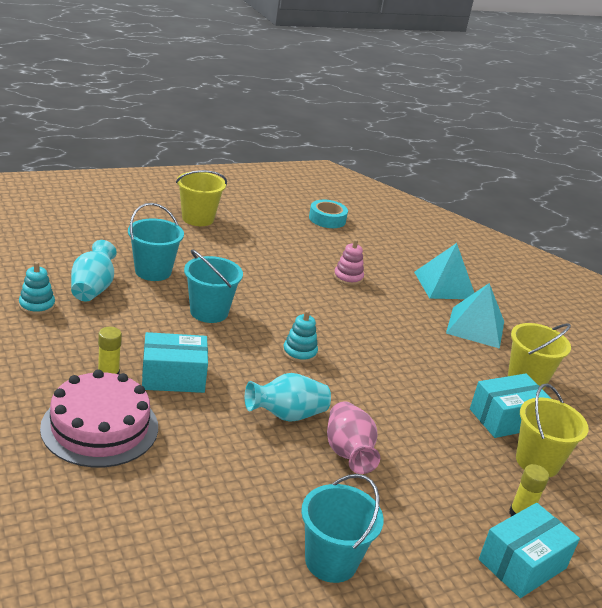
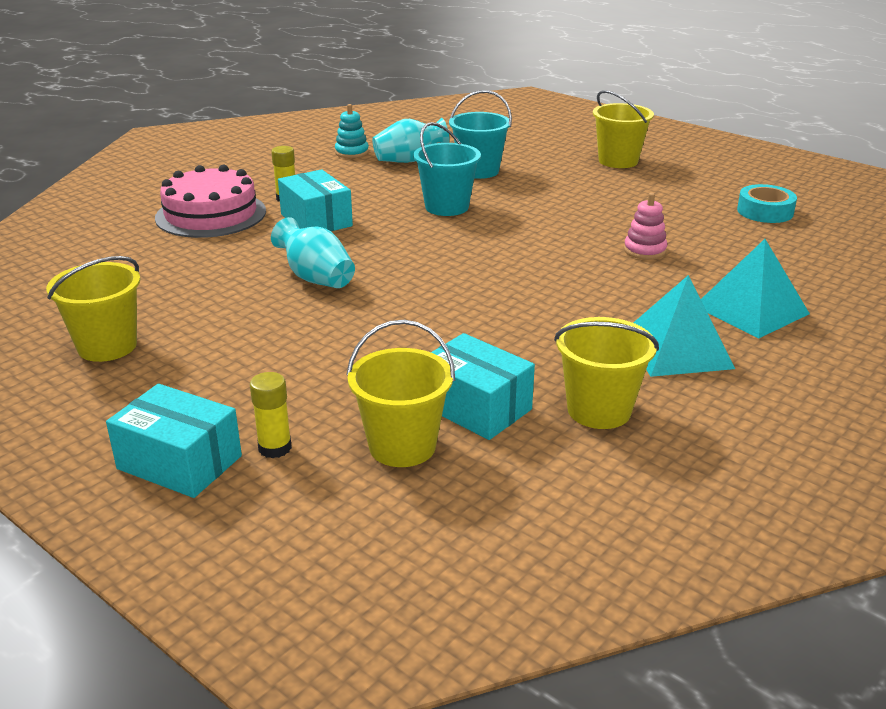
camera: 70 degrees right, 0 degrees up
(299, 353) = (437, 260): turquoise stacking toy -> none
(331, 561) = (107, 346): turquoise bucket -> yellow bucket
(348, 453) = (286, 321): pink vase -> none

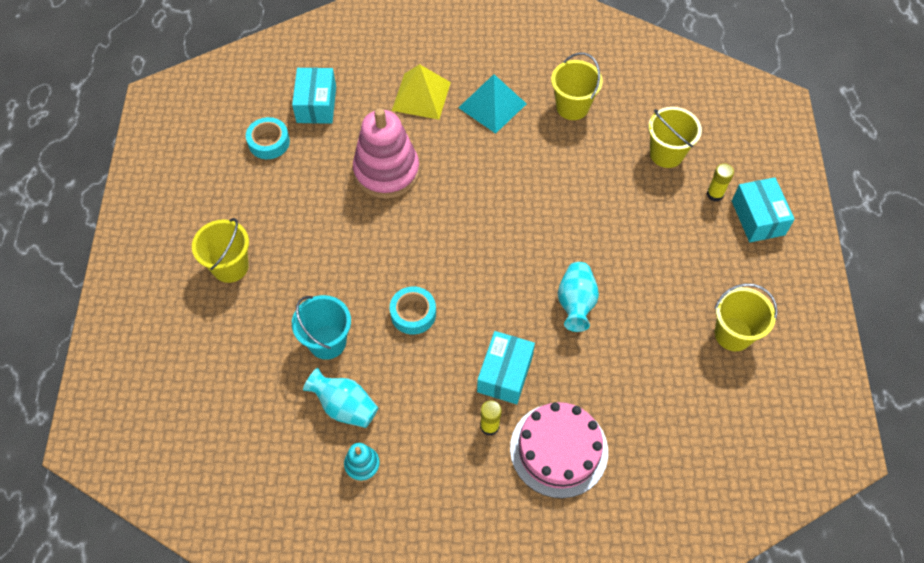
camera: 130 degrees left, 30 degrees up
(447, 207) = (413, 313): turquoise bucket -> turquoise tape
(475, 407) = (615, 148): turquoise box -> turquoise box (316, 104)
(644, 250) = (386, 171): pink stacking toy -> pink stacking toy, size x2.19
(751, 309) = (421, 96): turquoise pyramid -> yellow pyramid

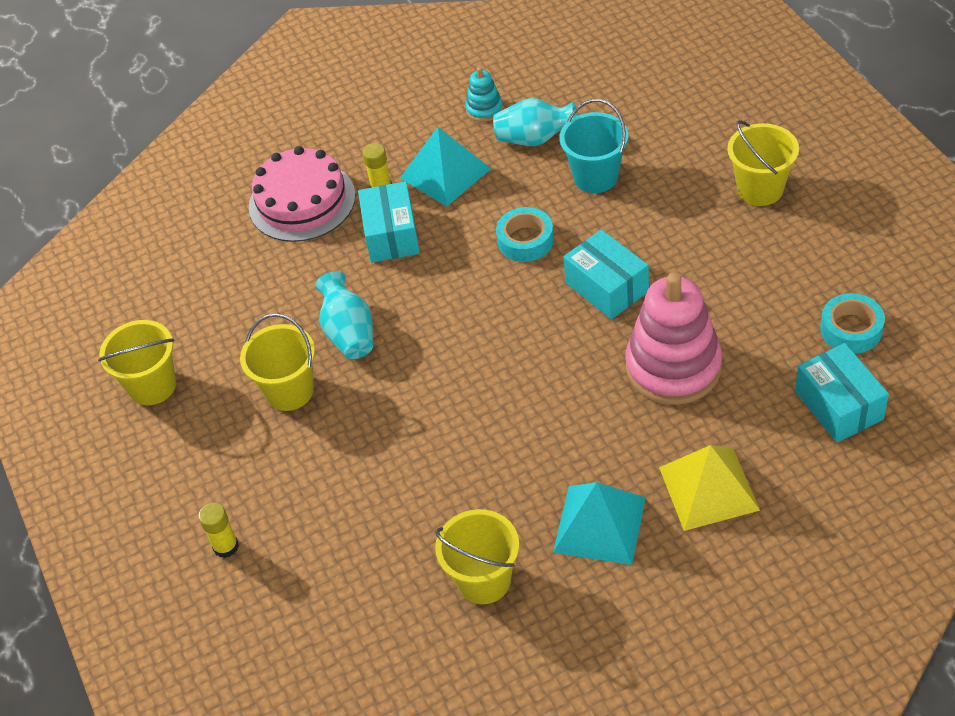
camera: 160 degrees right, 10 degrees down
(433, 412) = (445, 173): none -> turquoise pyramid
(666, 154) = (314, 574): yellow bucket -> yellow bucket (289, 391)
(758, 218) = (157, 541): turquoise box -> turquoise box (606, 287)

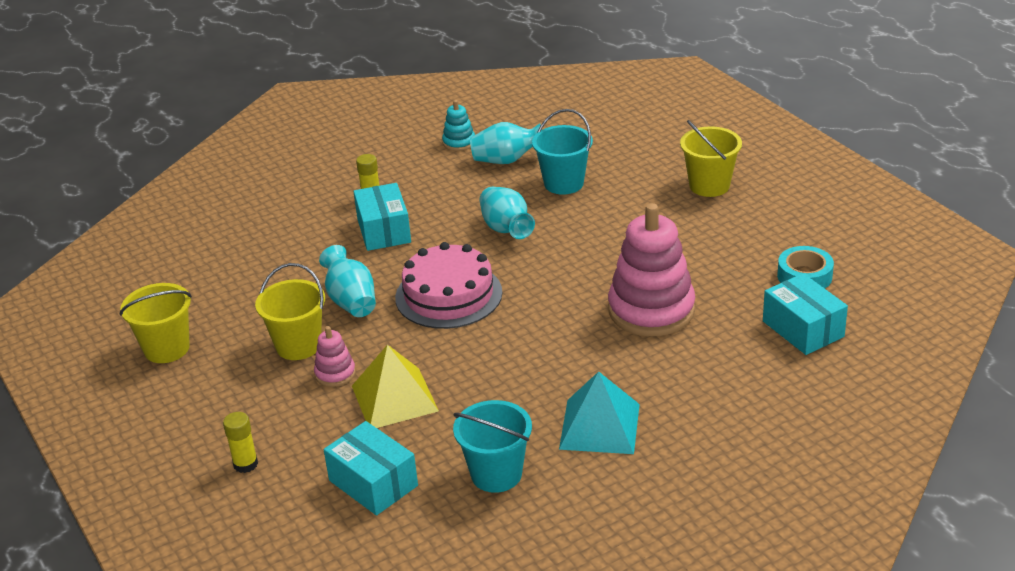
camera: 10 degrees left, 15 degrees down
(302, 201) = (299, 211): pink cake -> pink cake (448, 295)
(325, 432) = (335, 373): none -> pink stacking toy
(445, 173) = (428, 186): turquoise pyramid -> none
(484, 580) = (496, 474): yellow bucket -> turquoise bucket
(525, 240) = (506, 229): turquoise tape -> turquoise vase
(606, 287) = (583, 258): turquoise box -> turquoise box (373, 483)
(708, 488) = (696, 394): yellow pyramid -> yellow pyramid (394, 398)

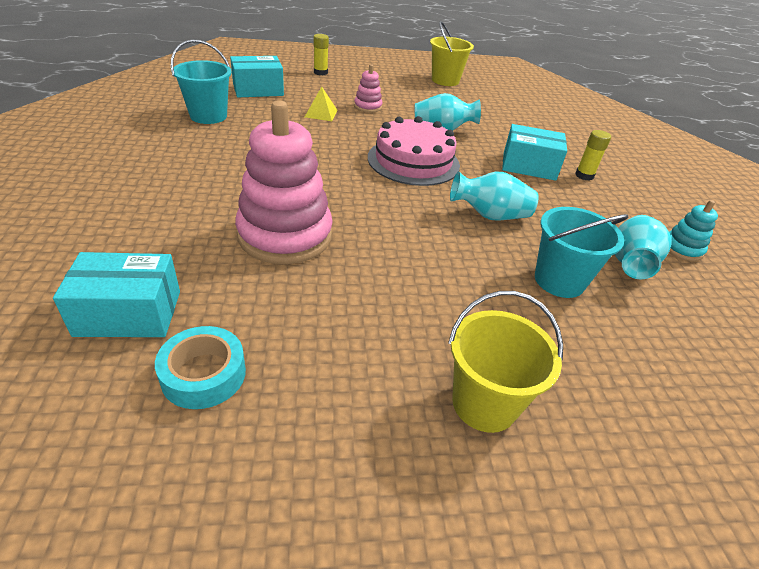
camera: 110 degrees right, 5 degrees up
(298, 345) = (409, 106): yellow bucket -> none
(394, 398) = (321, 113): yellow pyramid -> yellow pyramid, size x0.56
(600, 426) = (190, 158): turquoise pyramid -> none

